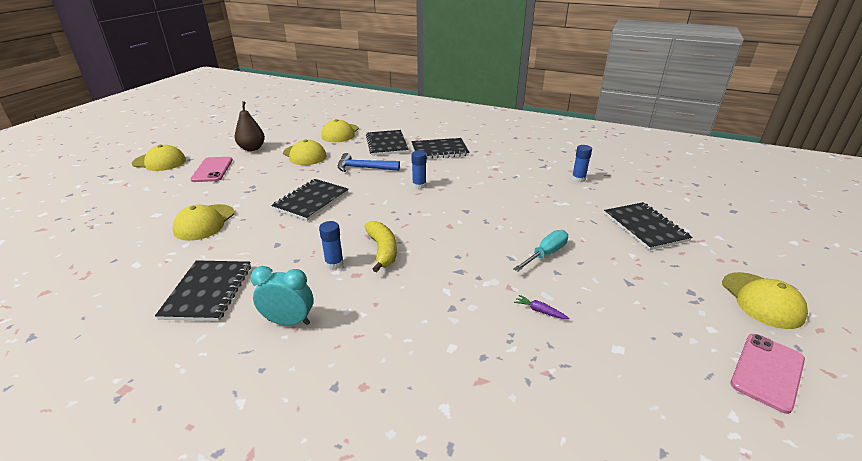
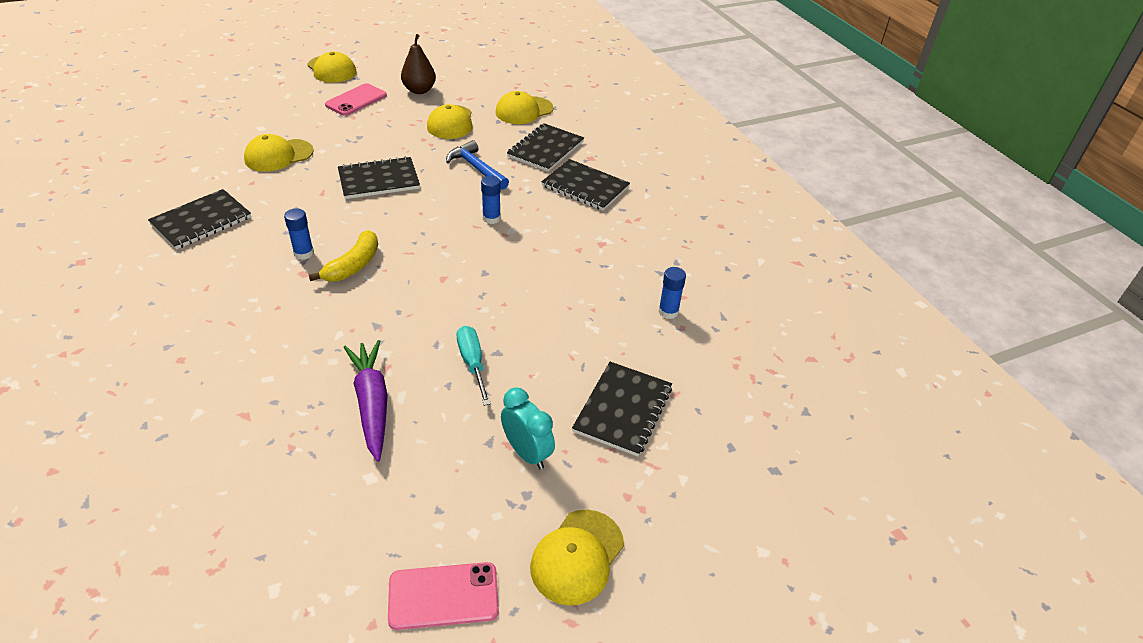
camera: 40 degrees right, 10 degrees up
(289, 322) = (210, 280): turquoise clock -> turquoise clock (527, 453)
(540, 311) = (372, 403): purple carrot -> purple carrot, size x2.49
(546, 254) = (472, 363): turquoise screwdriver -> turquoise screwdriver turned 105 degrees counterclockwise

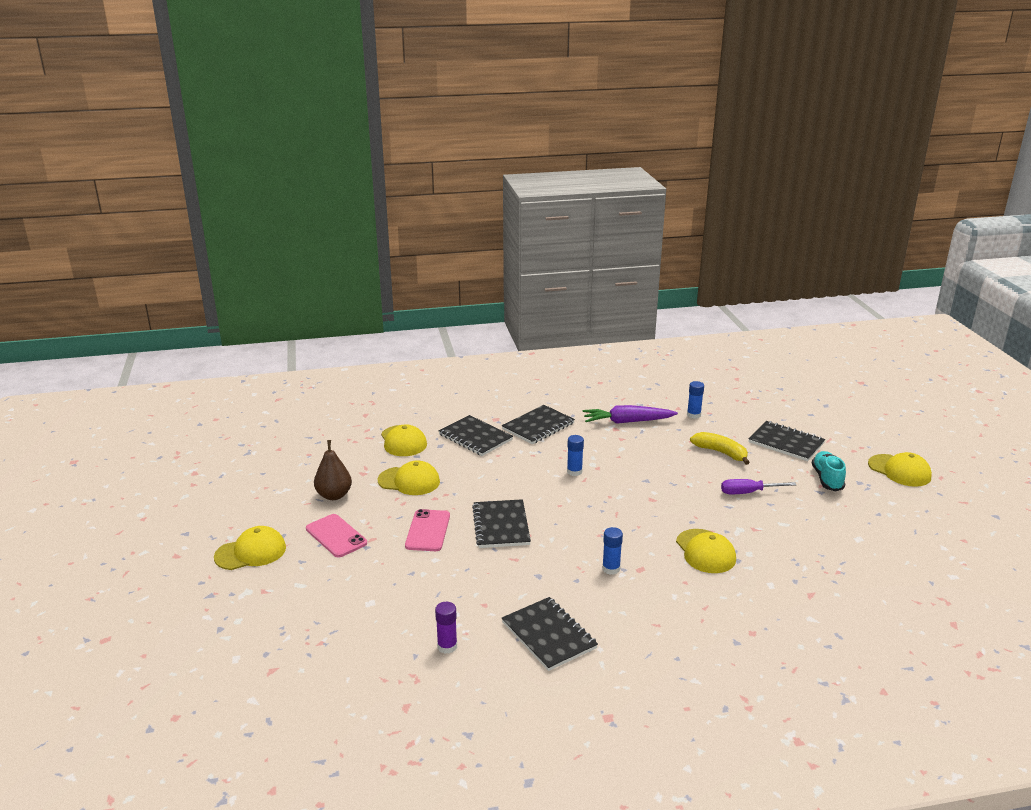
camera: 75 degrees left, 15 degrees down
(196, 170) = (447, 646): none -> purple glue stick
(278, 155) = (436, 588): yellow cap -> yellow cap (705, 551)
(353, 265) = (631, 542): yellow banana -> yellow banana (721, 453)
(372, 403) = (792, 536): purple carrot -> purple carrot (627, 421)
(443, 596) = (938, 515): pink phone -> pink phone (428, 531)
(472, 363) = (747, 492): turquoise screwdriver -> purple screwdriver
(476, 168) = (495, 473): blue hammer -> none
(527, 453) = (827, 479): turquoise clock -> turquoise shoe

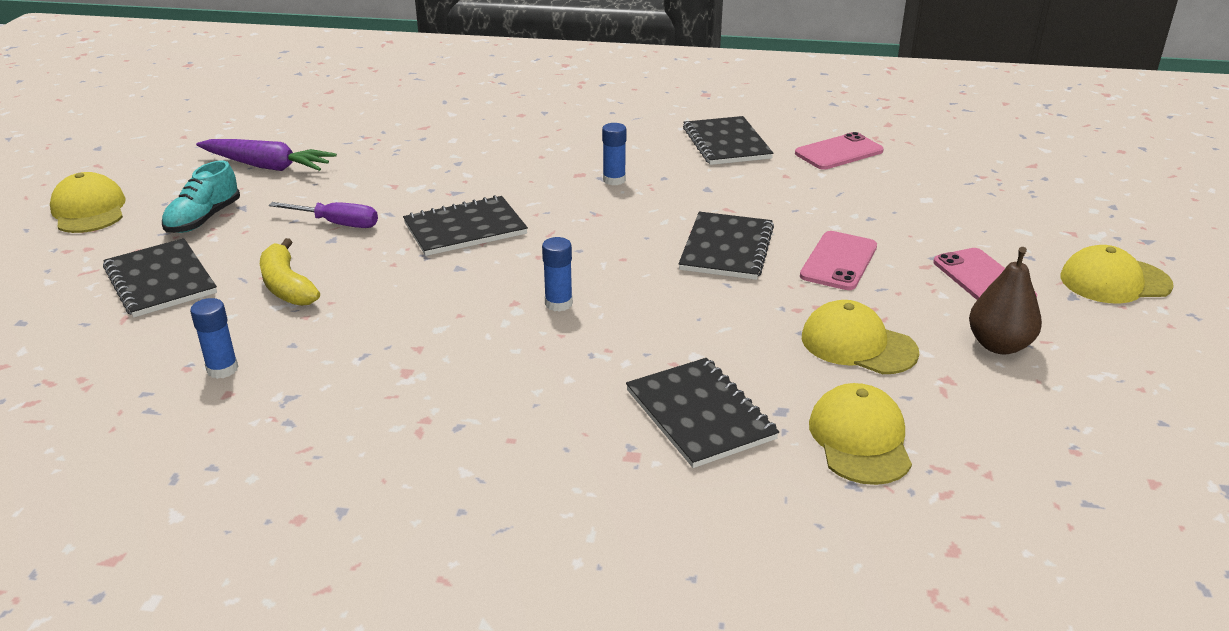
camera: 160 degrees left, 5 degrees up
(447, 646) = (839, 152): purple glue stick -> pink phone
(538, 426) = (552, 413): black notebook -> black notebook (465, 229)
(627, 421) = (365, 383): purple carrot -> purple carrot (267, 166)
(705, 551) = (484, 176): yellow cap -> none

